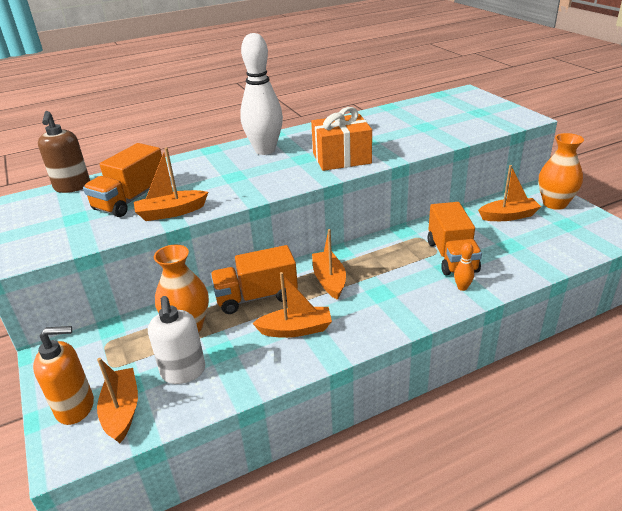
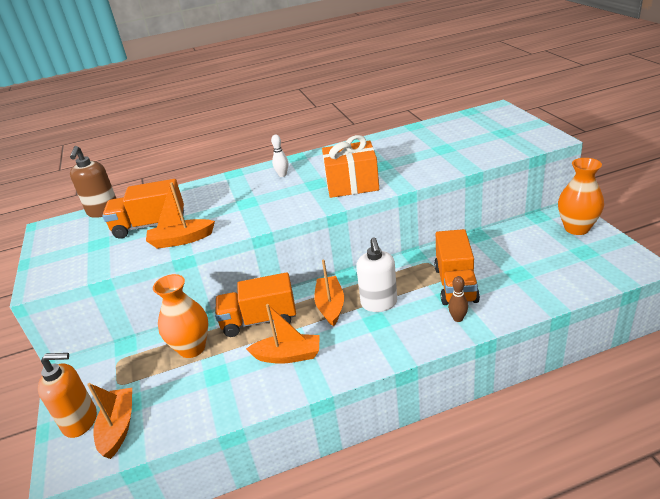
camera: 10 degrees right, 0 degrees up
(131, 199) = (150, 225): orange truck -> orange truck turned 45 degrees clockwise
(183, 372) = (178, 393): white soap dispenser -> white soap dispenser (379, 303)
(265, 150) = (282, 175): white bowling pin -> white bowling pin, size x0.40
(462, 287) = (458, 318): orange bowling pin -> brown bowling pin
(508, 216) = (524, 241): orange boat -> none

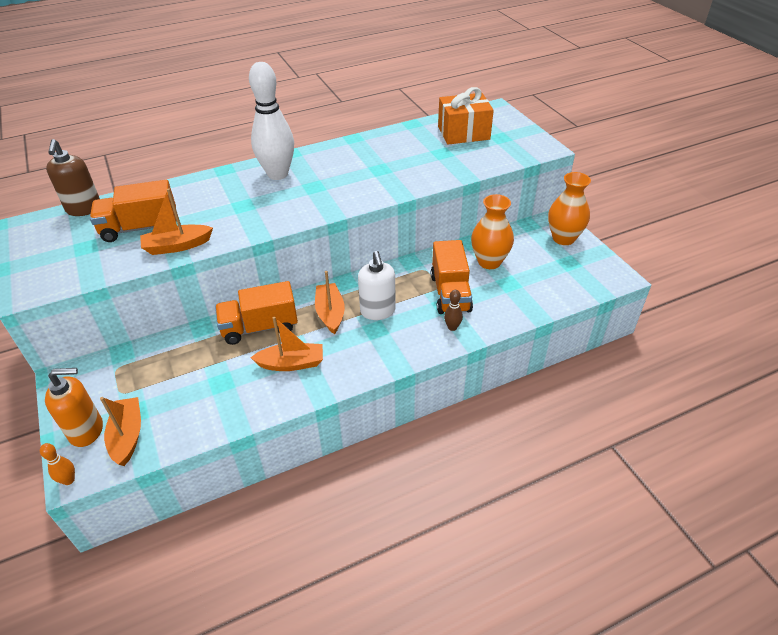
camera: 10 degrees left, 10 degrees up
(55, 472) = (69, 480): none -> orange bowling pin
(192, 348) = (193, 356): orange vase -> orange vase (489, 262)
(282, 175) = (278, 174): white bowling pin -> white bowling pin, size x2.49
(352, 184) = (351, 189): orange gift -> orange gift (463, 133)

